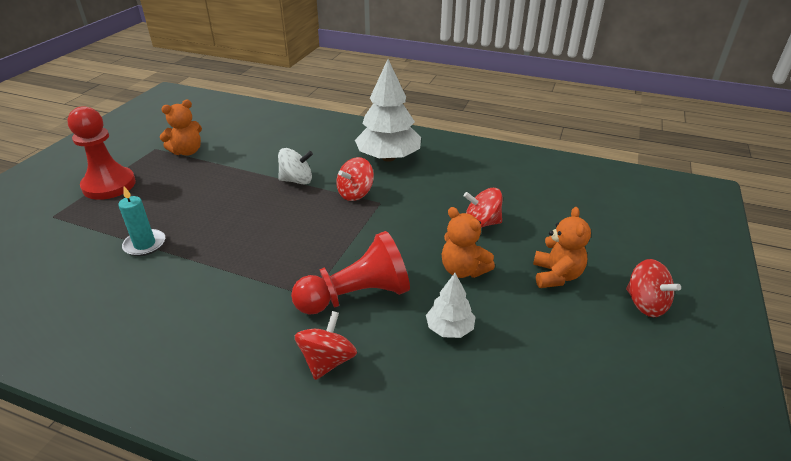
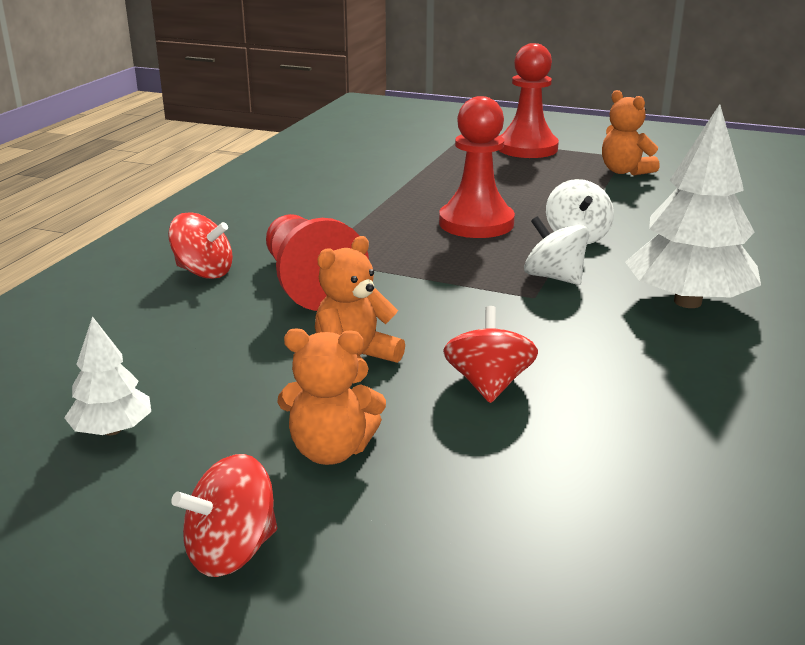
camera: 90 degrees right, 10 degrees down
(145, 244) = (414, 176): turquoise candle -> none
(262, 217) = (476, 223): none -> red pawn
(355, 193) = (554, 277): red spinning top -> white spinning top
(449, 328) = (230, 344): white tree -> white tree (112, 430)

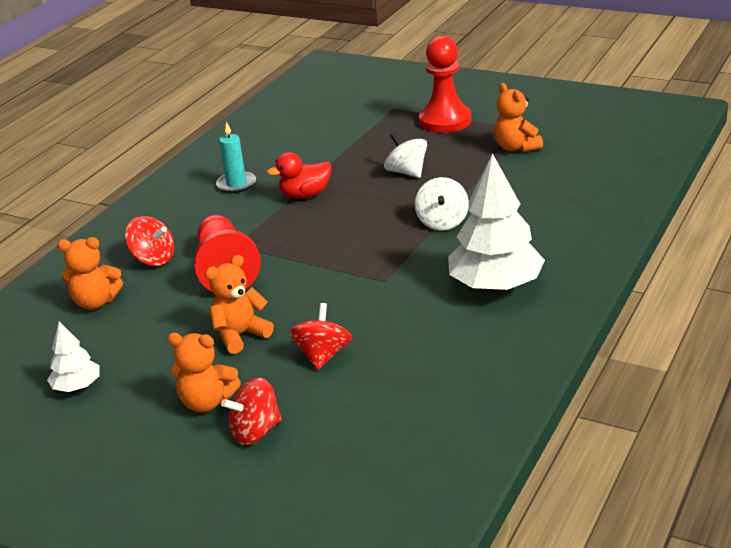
camera: 10 degrees right, 5 degrees up
(127, 320) = (95, 302): none -> orange teddy bear
(231, 551) = (135, 465): red spinning top -> red spinning top (255, 431)
(296, 199) = (236, 184): none -> turquoise candle
(388, 210) = (305, 195): none -> red duck
(476, 223) = (369, 208): red pawn -> none
(554, 277) = (407, 263): white spinning top -> white spinning top (407, 172)

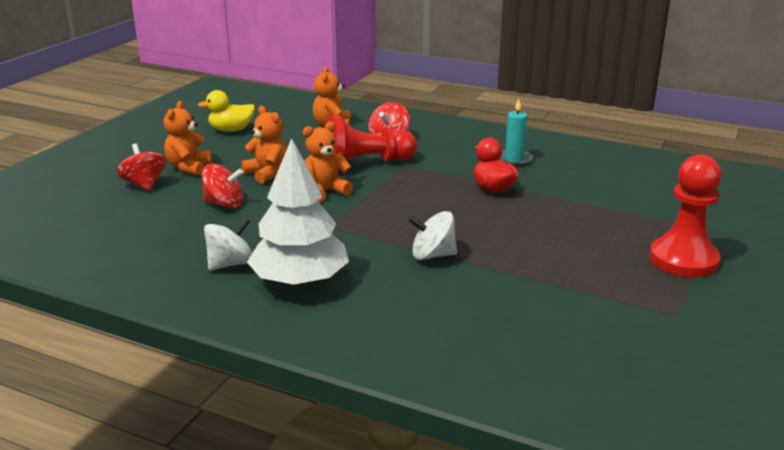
camera: 85 degrees right, 5 degrees down
(77, 386) = (231, 130): white tree -> yellow duck
(407, 172) = (544, 236): white spinning top -> white spinning top (231, 264)
(516, 147) = (618, 306): orange teddy bear -> orange teddy bear (325, 191)

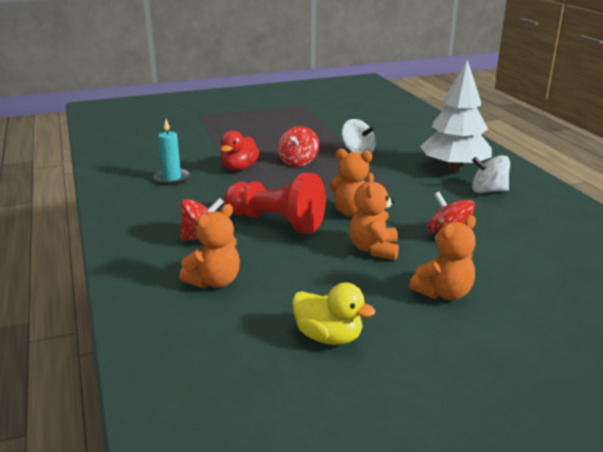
camera: 135 degrees left, 0 degrees up
(144, 184) = (510, 290): red spinning top -> red spinning top (298, 162)
(683, 260) = (248, 112): red pawn -> none

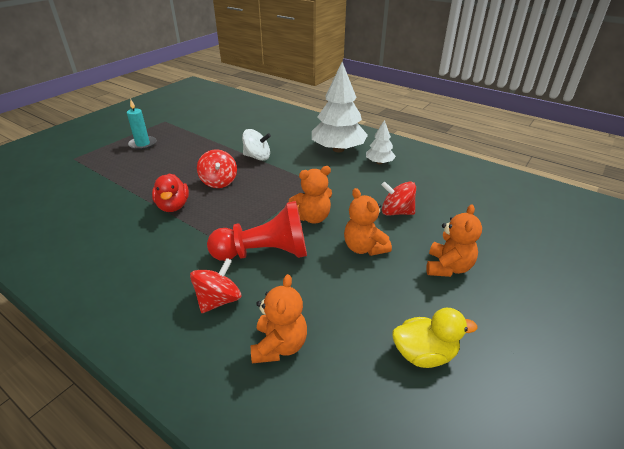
camera: 35 degrees left, 10 degrees up
(172, 178) = (118, 242): turquoise candle -> turquoise candle (143, 144)
(488, 191) = (379, 162): white spinning top -> white tree

